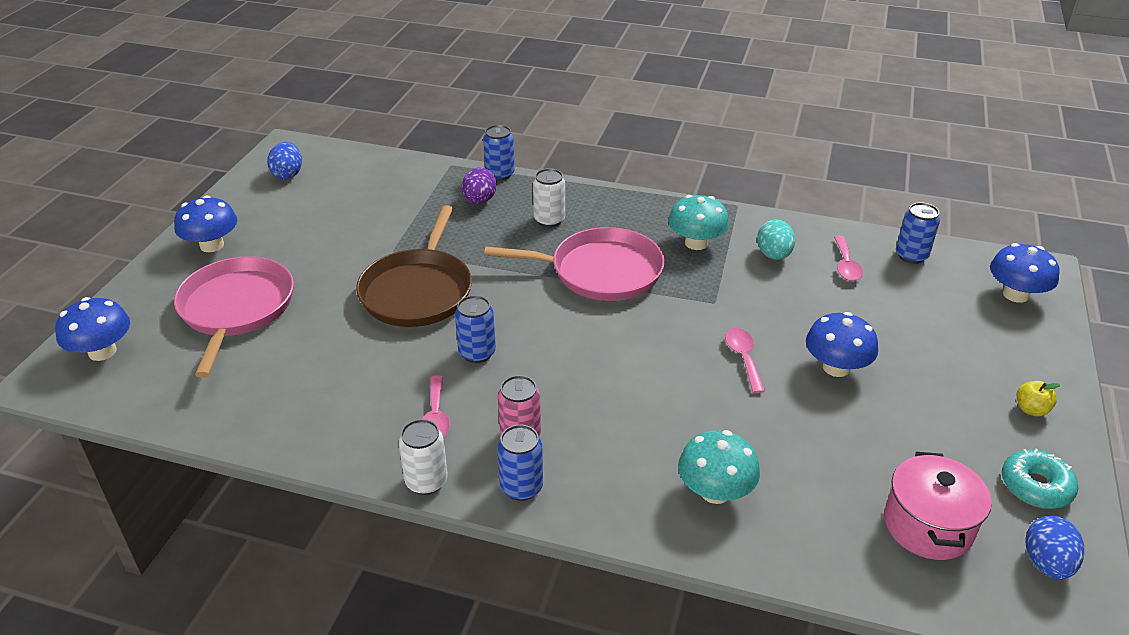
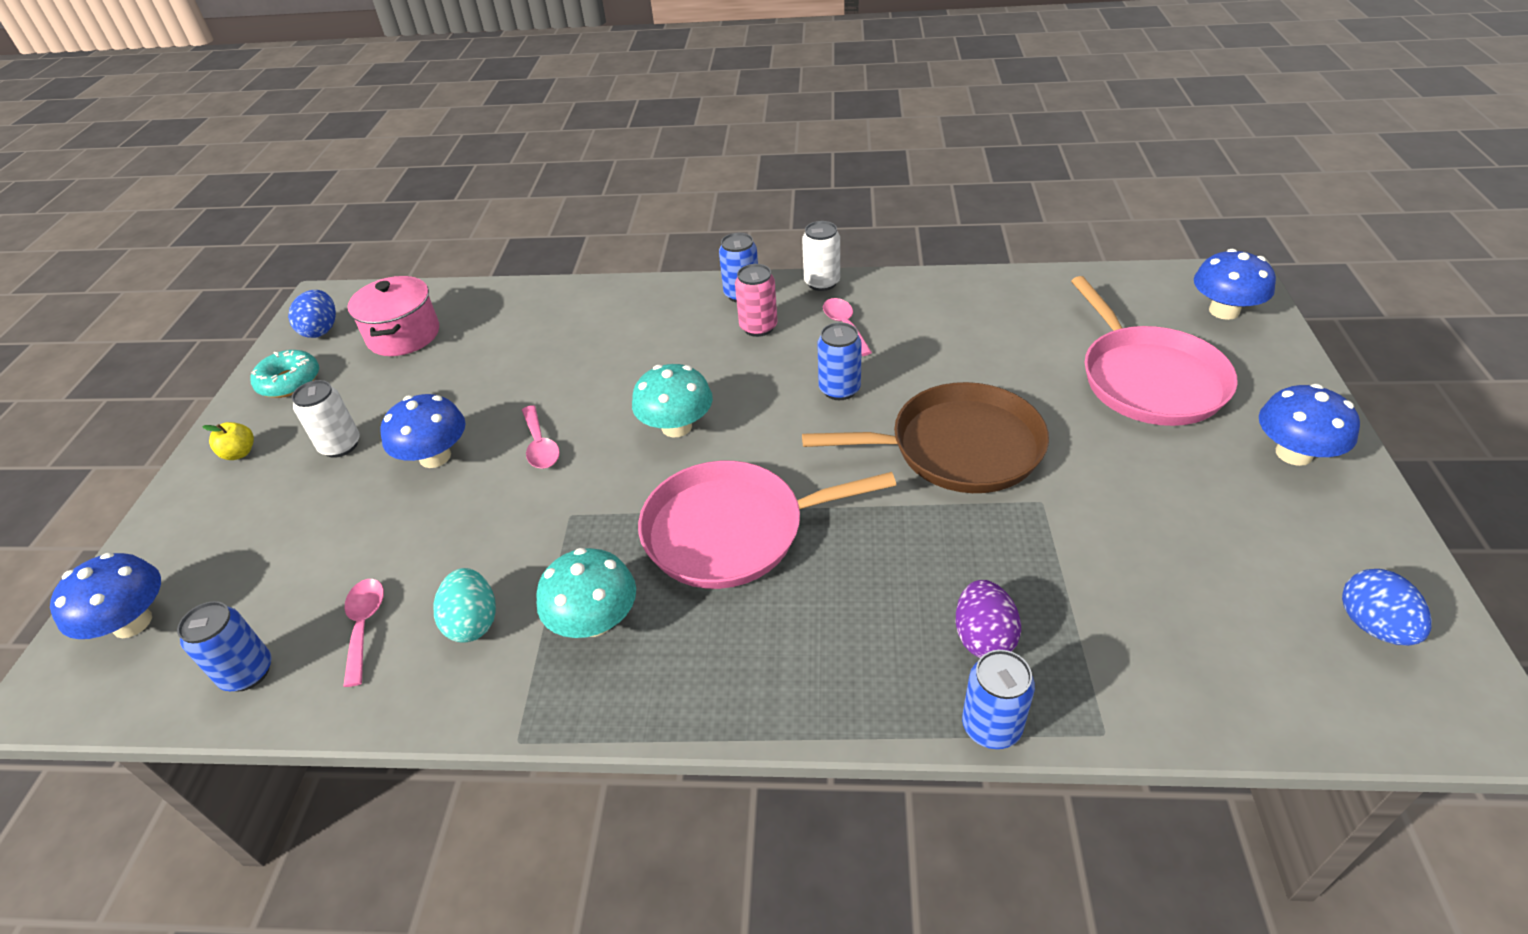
camera: 170 degrees right, 5 degrees up
(418, 291) = (958, 447): brown pan -> brown pan turned 90 degrees clockwise
(549, 220) = (843, 618): white can -> white can (340, 446)
(715, 491) = (578, 323): turquoise mushroom -> turquoise mushroom (676, 426)

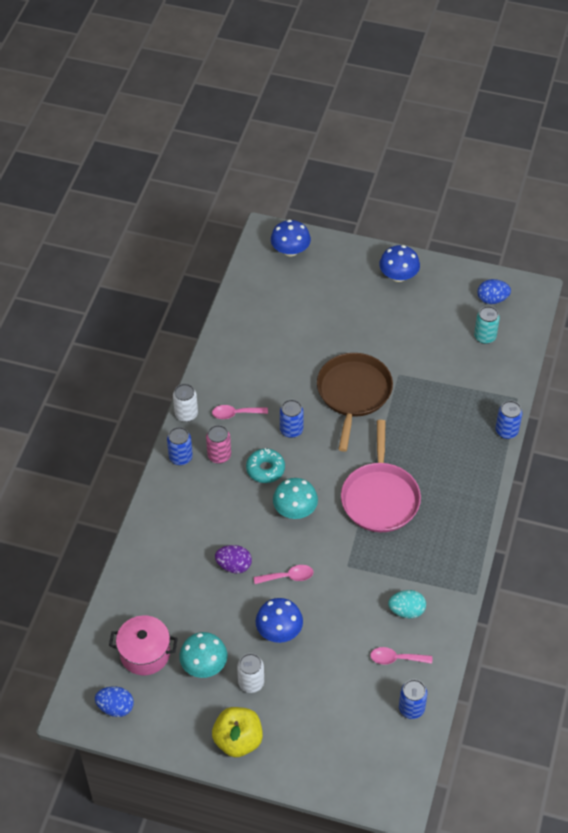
camera: 80 degrees left, 10 degrees up
(132, 623) = (364, 771): blue mushroom -> none
(239, 453) = (238, 740): yellow apple -> yellow apple, size x2.05
(289, 382) = (172, 721): turquoise donut -> turquoise donut (265, 469)
(595, 621) = (419, 560): turquoise mushroom -> turquoise mushroom (204, 665)
(983, 637) = (466, 420): purple egg -> purple egg (234, 566)
(1148, 379) = (331, 302): pink pan -> none
(1247, 631) = (485, 337): none -> turquoise can

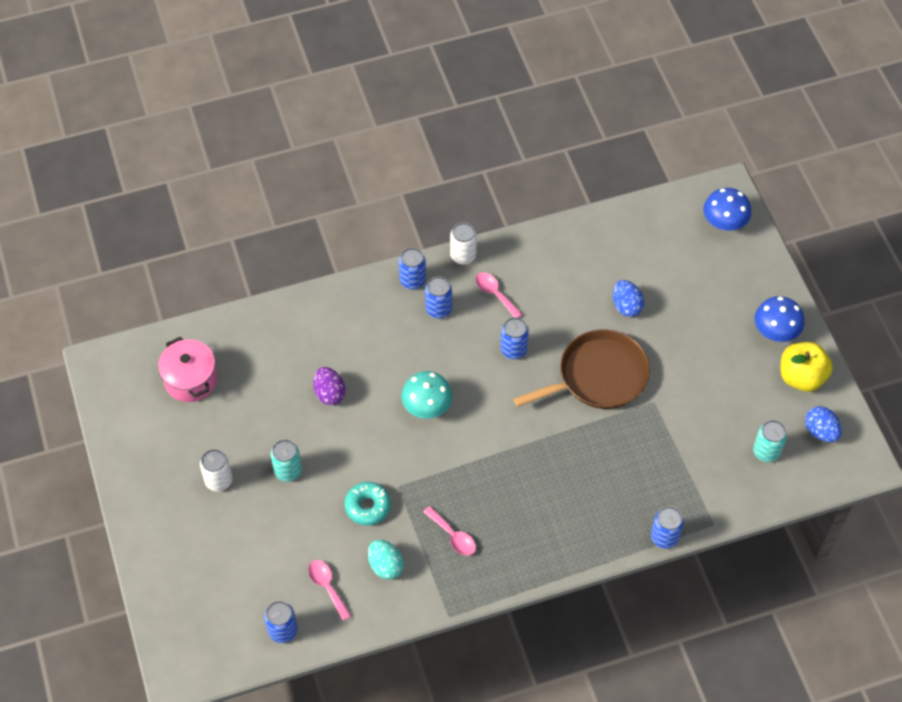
camera: 55 degrees right, 5 degrees up
(116, 707) = (123, 391): blue egg -> blue egg (626, 306)
(204, 665) = (211, 432): turquoise mushroom -> none
(219, 455) = (438, 309): pink can -> blue can
(238, 740) = (154, 505): yellow apple -> yellow apple (801, 377)
(265, 469) = (453, 355): turquoise donut -> turquoise donut (368, 506)
(279, 630) = (288, 471): blue mushroom -> turquoise can
(288, 577) = (350, 444): pink spoon -> pink spoon (453, 536)
(380, 497) = (496, 469): pink pan -> none

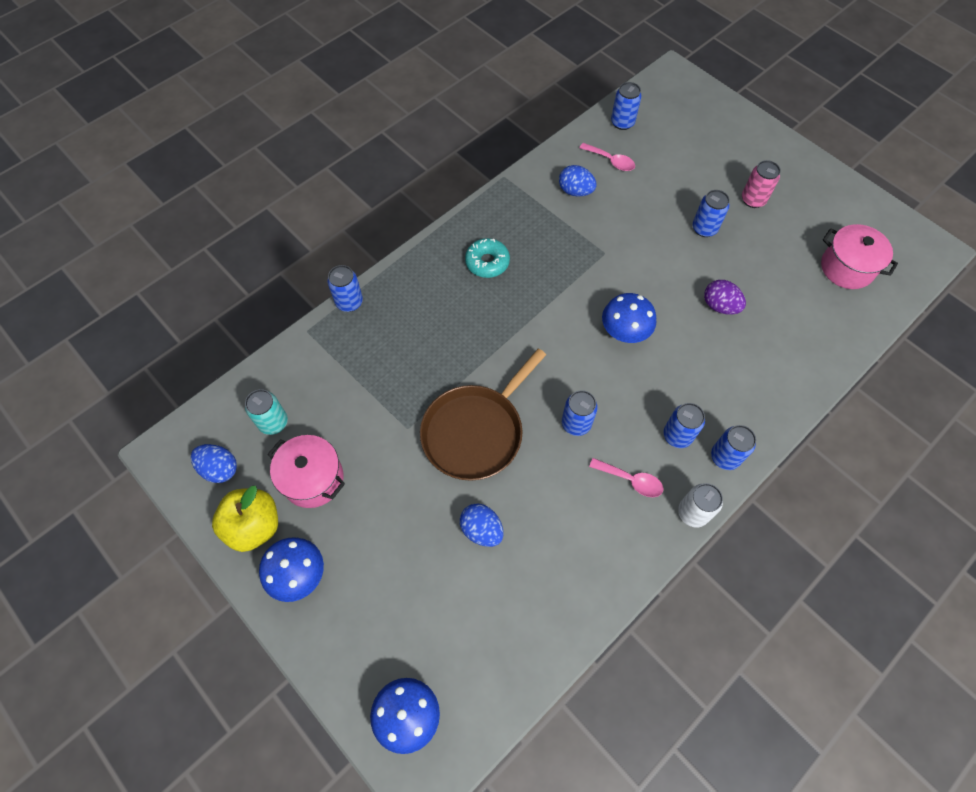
camera: 155 degrees right, 5 degrees up
(219, 480) = (753, 200): white can -> pink can
(288, 471) = (704, 228): turquoise can -> blue can
(368, 506) = (619, 227): turquoise donut -> turquoise donut (487, 262)
(385, 566) = (575, 191): turquoise egg -> blue egg
(427, 406) = (625, 331): turquoise mushroom -> blue mushroom
(453, 536) = (534, 233): pink spoon -> none
(745, 393) = (313, 479): none -> pink pot

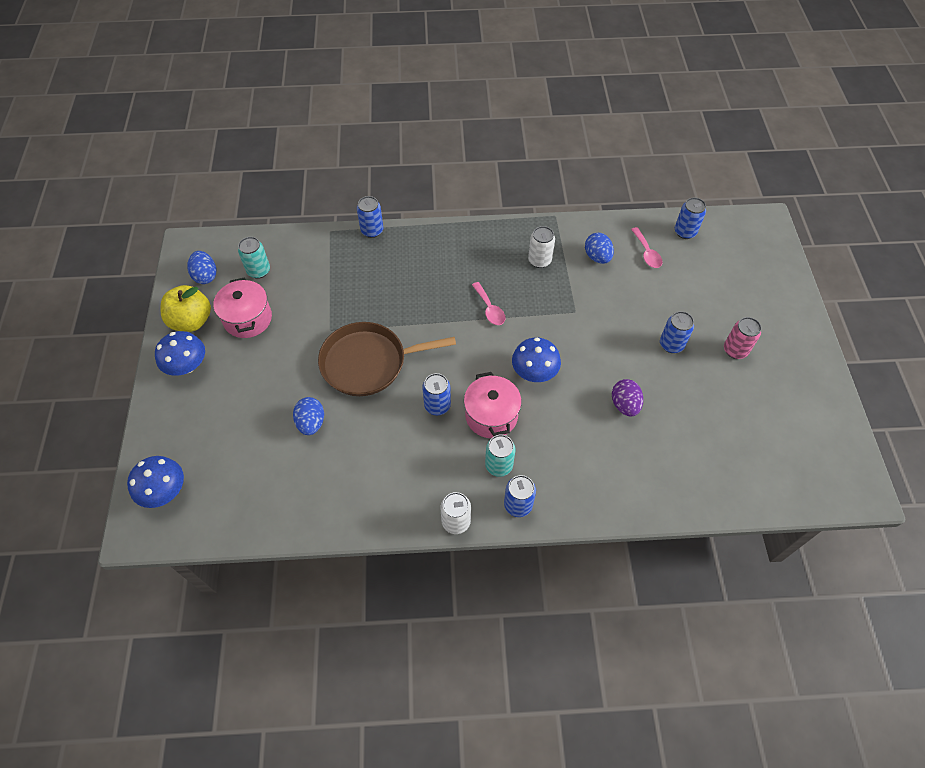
camera: 40 degrees right, 5 degrees down
(487, 262) = (485, 264): turquoise donut -> none
(531, 227) = (539, 260): none -> white can
(631, 480) = (436, 468): pink spoon -> pink spoon (489, 309)
(677, 435) = (498, 465): blue can -> turquoise can
(847, 268) = (763, 450): pink pot -> pink pot (491, 416)

